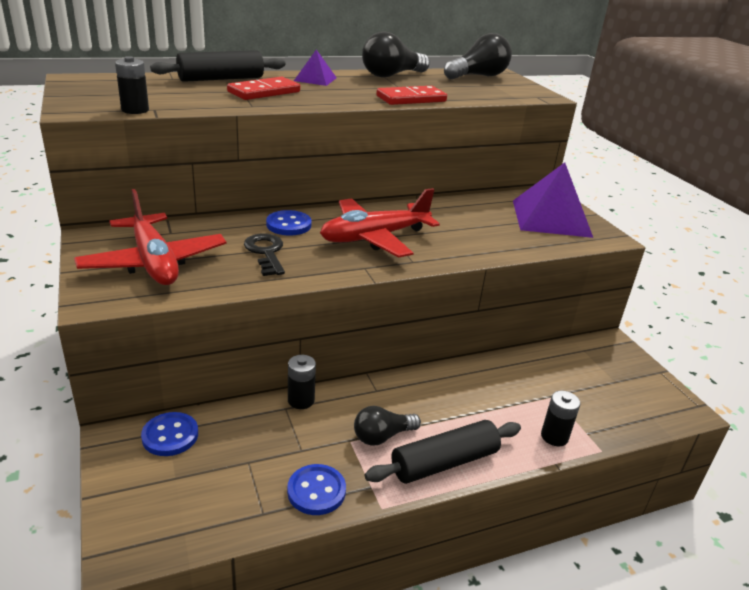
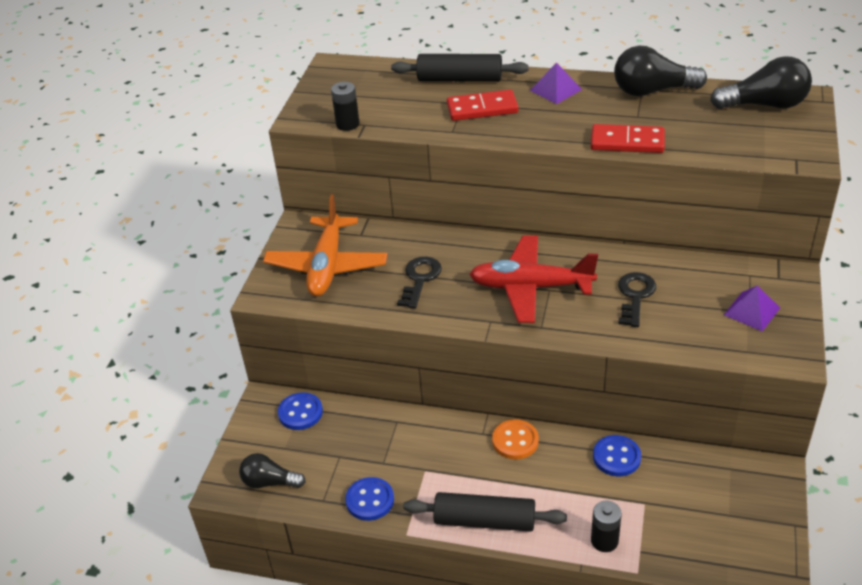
camera: 40 degrees right, 10 degrees up
(154, 262) = (327, 266): red plane -> orange plane
(288, 225) = (464, 250): blue button -> blue button (616, 457)
(301, 400) = (413, 419): black battery -> none
(382, 436) = (453, 477): black light bulb -> black light bulb (270, 482)
(410, 386) = (515, 441): none -> orange button
(462, 226) = (635, 296): none -> black key
(551, 218) = (751, 311): purple pyramid -> purple pyramid, size x0.51

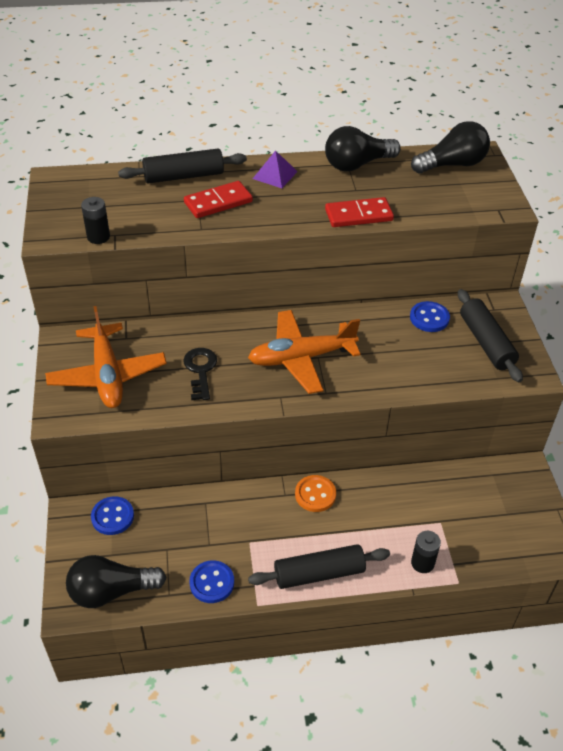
camera: 25 degrees left, 5 degrees up
(270, 482) = (111, 591): black light bulb -> black light bulb, size x1.54
(530, 287) = (301, 358): red plane -> orange plane
(616, 457) = (403, 487): blue button -> blue button (429, 318)
(635, 296) = (391, 348): black key -> none
(751, 311) = (486, 342): purple pyramid -> black rolling pin

